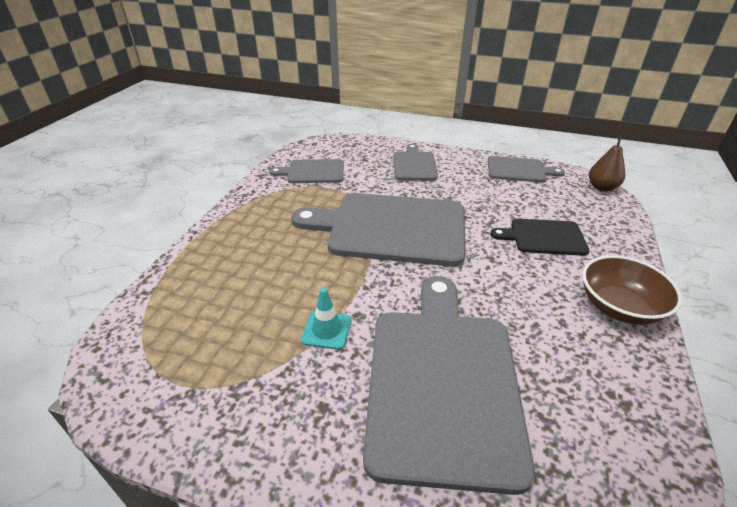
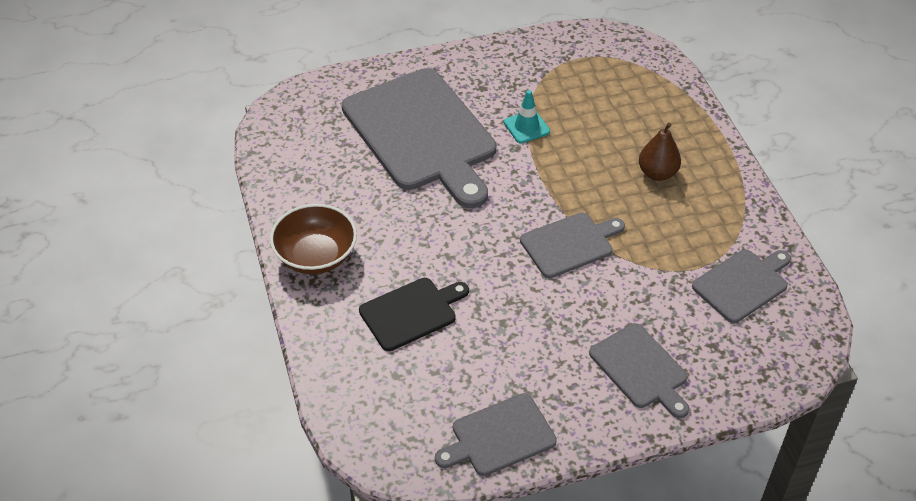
camera: 145 degrees right, 10 degrees up
(391, 228) = (570, 244): grey cutting board -> grey cutting board, size x0.51
(602, 187) = (374, 453): brown pear -> brown pear (657, 173)

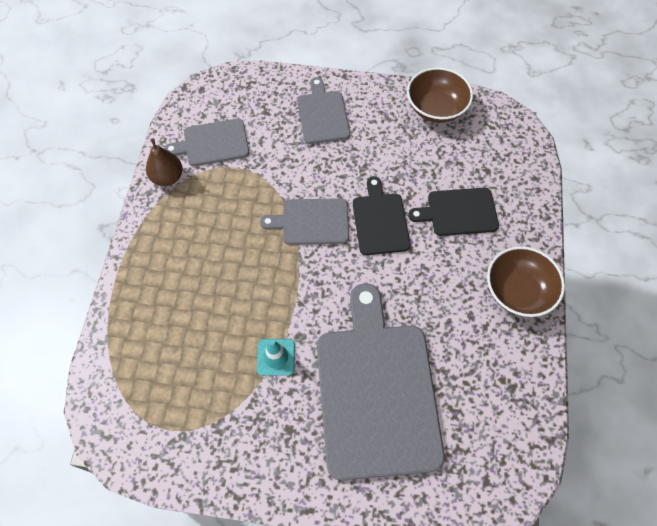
camera: 155 degrees left, 15 degrees up
(496, 271) = (380, 221): none -> black cutting board
(499, 436) = (436, 108): grey cutting board -> brown bowl
(657, 173) = (200, 258): brown pear -> brown pear (167, 177)

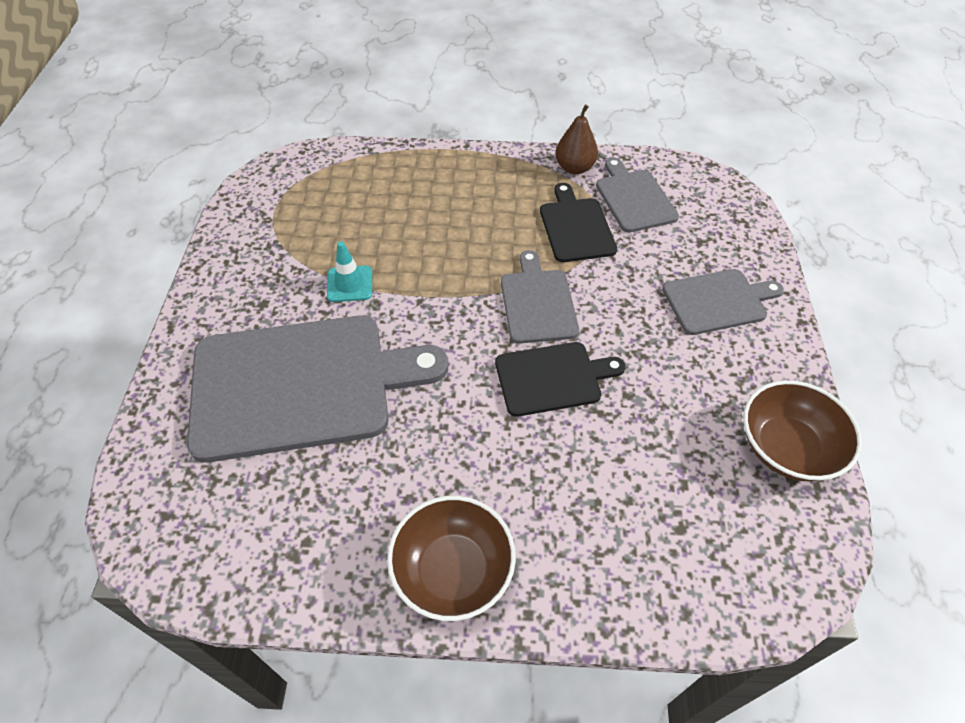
camera: 85 degrees right, 10 degrees down
(458, 212) = (587, 482): black cutting board -> black cutting board (576, 227)

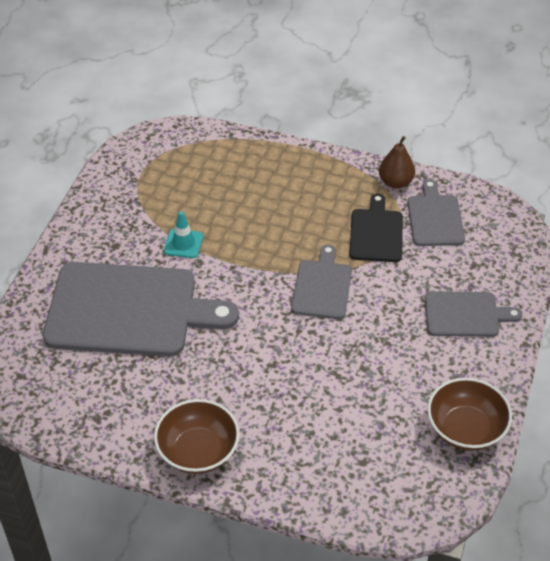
camera: 15 degrees right, 5 degrees down
(552, 378) = (312, 344): black cutting board -> none

